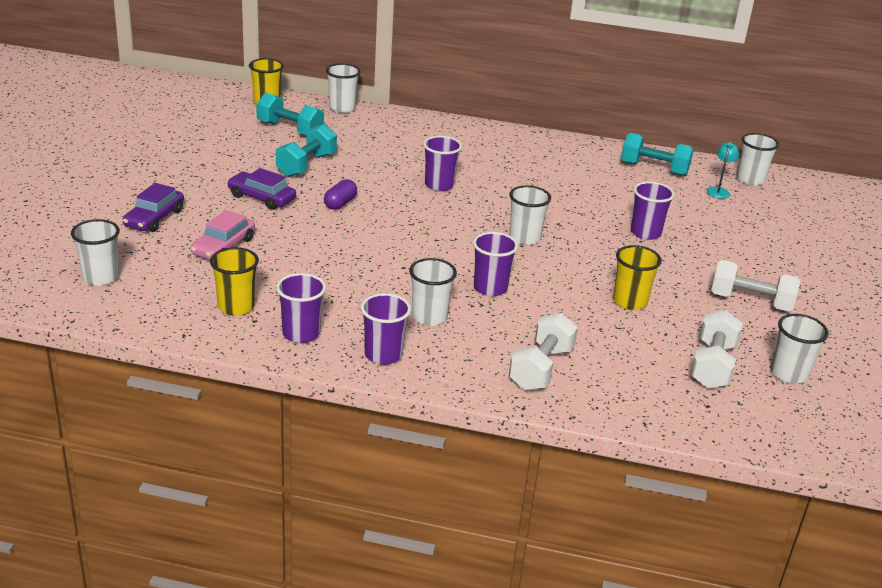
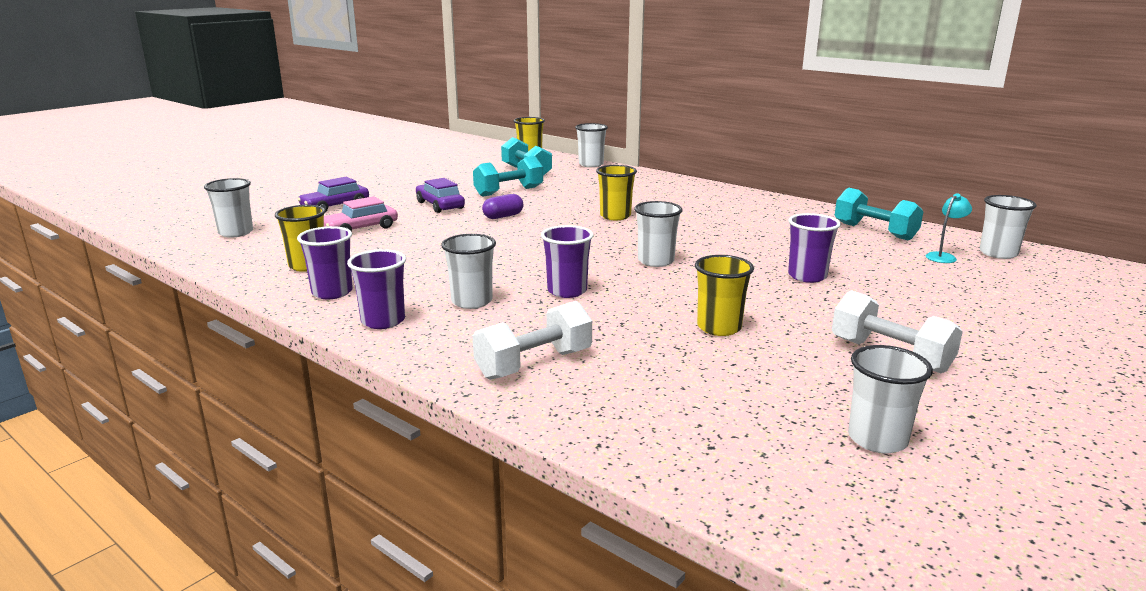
camera: 30 degrees right, 10 degrees down
(439, 185) = (615, 216): purple cup -> yellow cup
(712, 366) = (764, 406): white dumbbell -> none

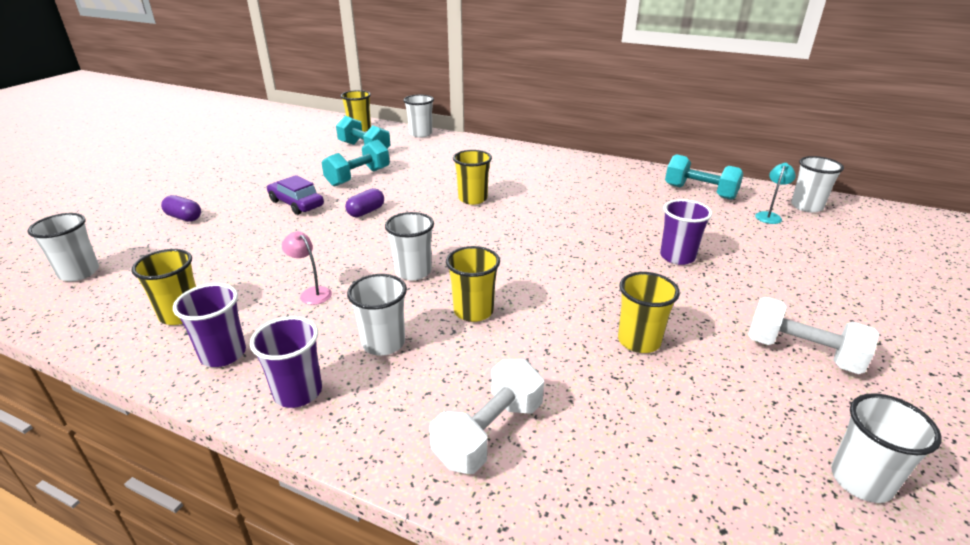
camera: 15 degrees left, 10 degrees up
(335, 206) = (184, 217): purple car -> purple capsule
(360, 229) = (223, 248): pink car -> none
(424, 264) = (312, 293): none -> pink lamp
(567, 291) = (473, 311): purple cup -> yellow cup
(656, 261) = (537, 255): white cup -> white cup (413, 272)

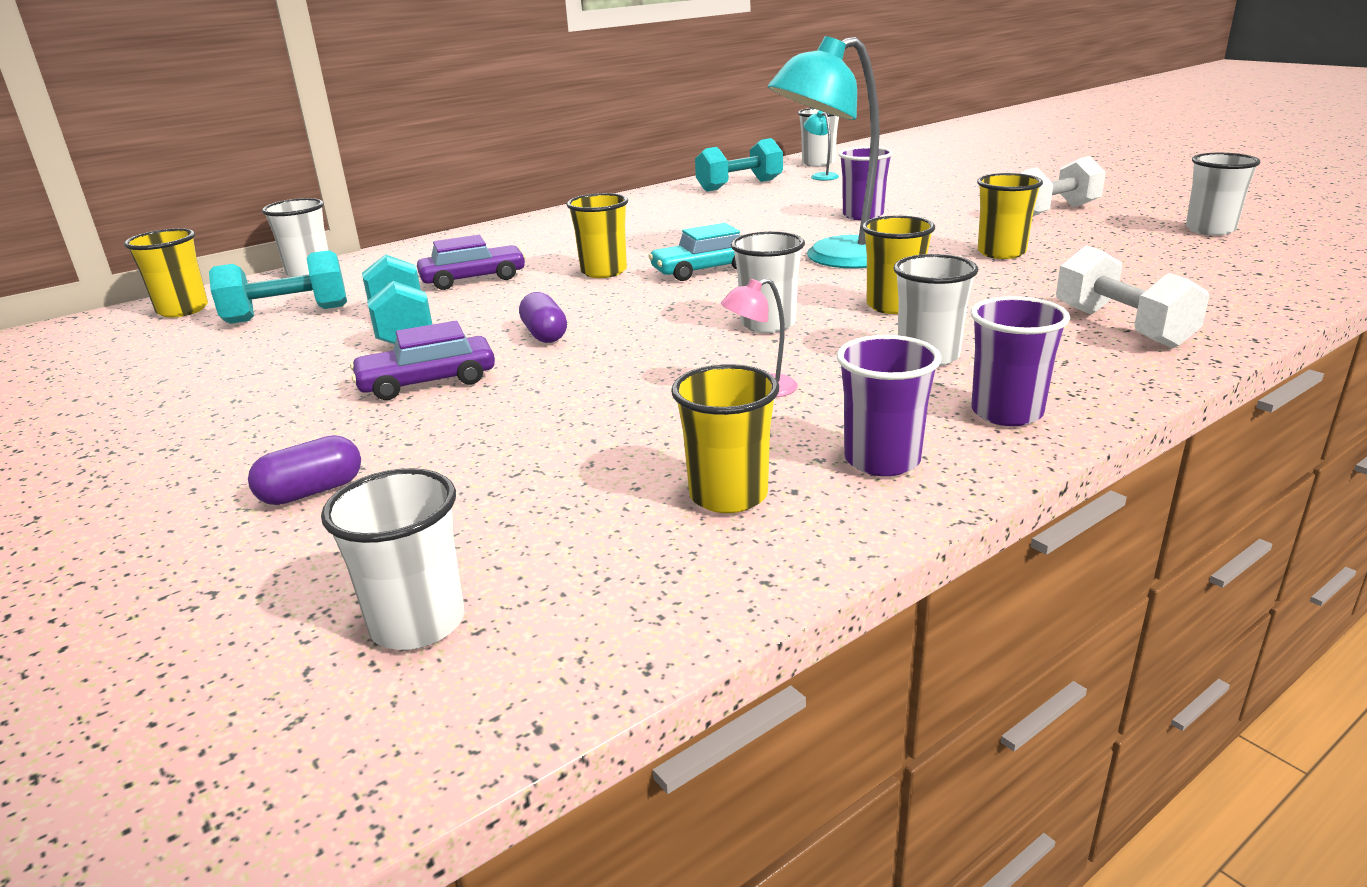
camera: 60 degrees left, 5 degrees down
(437, 170) = (473, 279): none -> purple car
(498, 227) = (704, 270): none -> turquoise car
(559, 267) = (834, 258): none -> turquoise lamp

